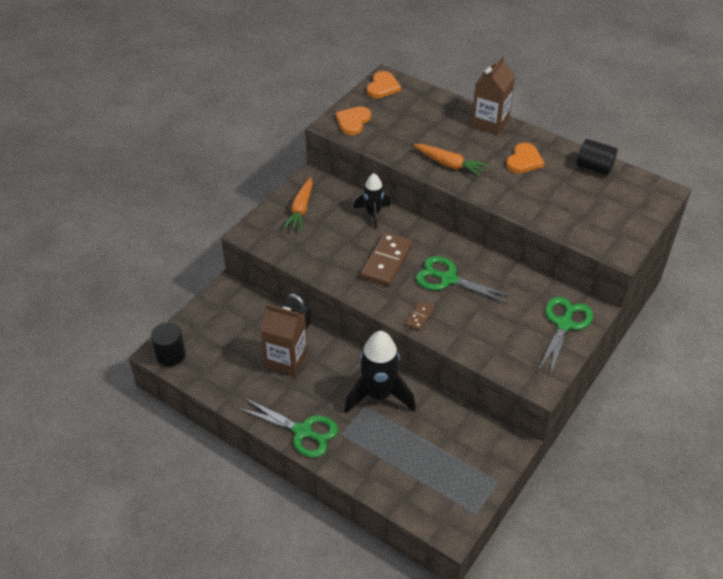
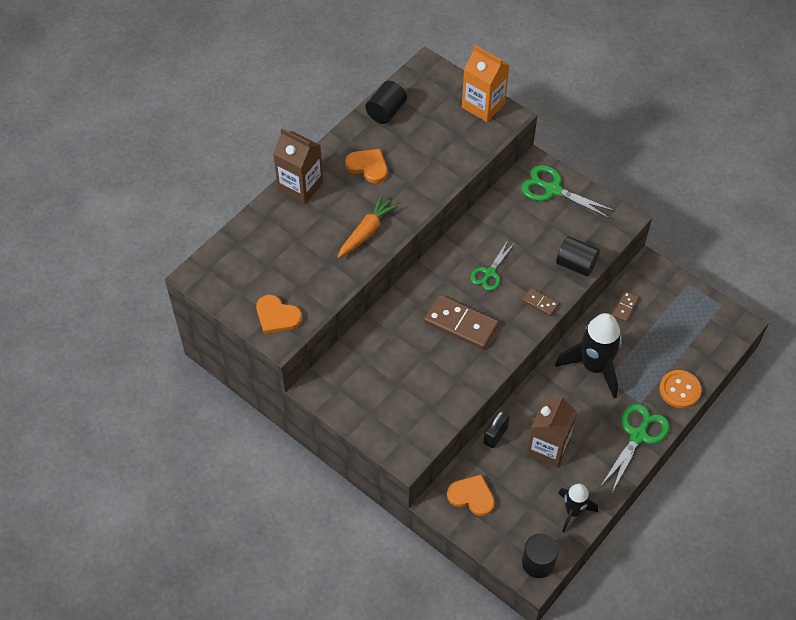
camera: 85 degrees left, 10 degrees up
(301, 209) = (371, 401): orange carrot -> none
(359, 469) = (679, 390): none -> orange button
(373, 213) = (385, 330): black rocket -> black rocket (573, 511)
(383, 87) = (214, 280): orange heart -> orange heart (472, 496)
(447, 279) = (489, 273): green scissors -> green scissors, size x0.65
(455, 421) = (625, 307): none -> brown domino
(472, 344) = (576, 264): none -> black cylinder
(628, 233) = (483, 105): none -> orange carton

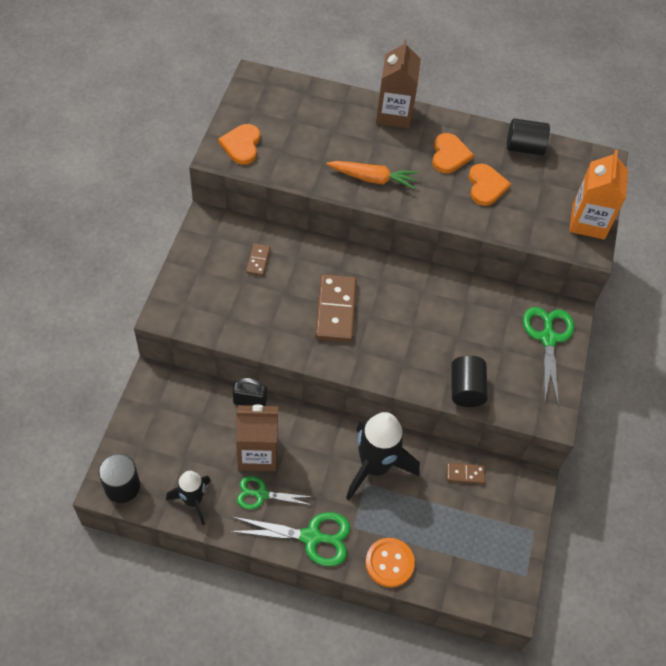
camera: 60 degrees right, 0 degrees up
(472, 496) = (173, 403): orange heart -> orange heart (486, 186)
(489, 273) = (409, 315): green scissors -> green scissors (261, 494)
(540, 303) = (398, 371): brown domino -> brown domino (258, 260)

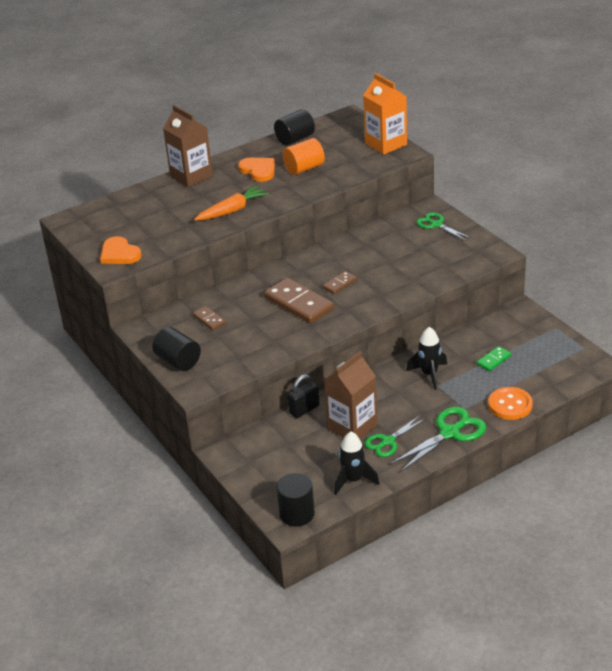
camera: 40 degrees left, 20 degrees down
(374, 467) = (429, 374): black rocket -> black rocket, size x0.59
(439, 507) = (494, 360): none -> green domino
(465, 474) = (482, 335): brown domino -> brown domino (340, 284)
(466, 389) = (433, 277): black cylinder -> black cylinder (178, 361)
(486, 186) = (304, 168): orange heart -> orange cylinder
(548, 338) = (436, 224): green scissors -> green scissors, size x0.65

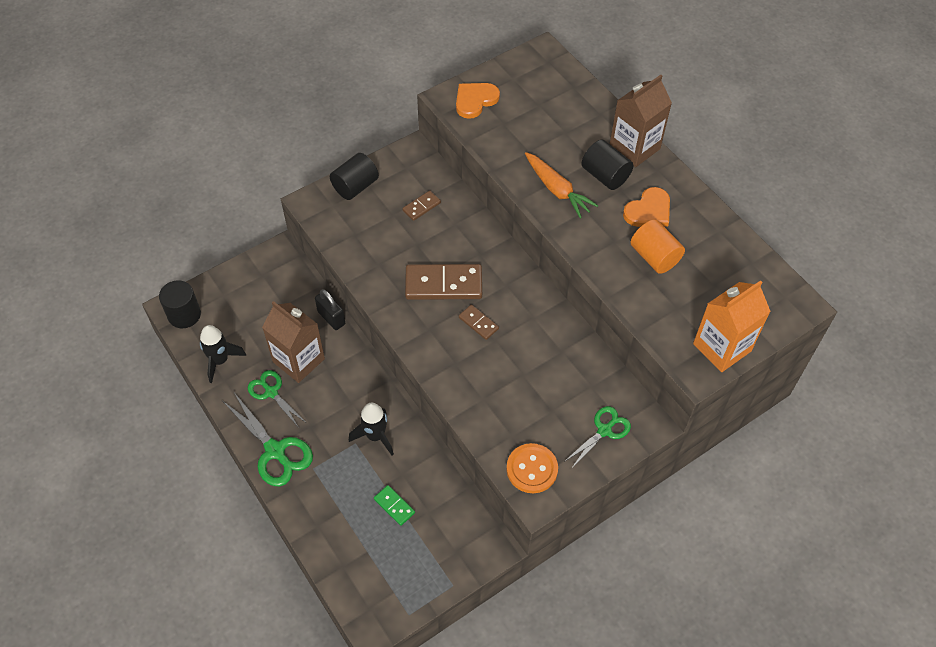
camera: 85 degrees right, 20 degrees up
(295, 139) = (729, 246): black cylinder -> black cylinder (605, 176)
(299, 303) = (443, 284): brown domino -> brown domino turned 45 degrees clockwise
(510, 405) = (312, 516): orange button -> orange button (532, 469)

